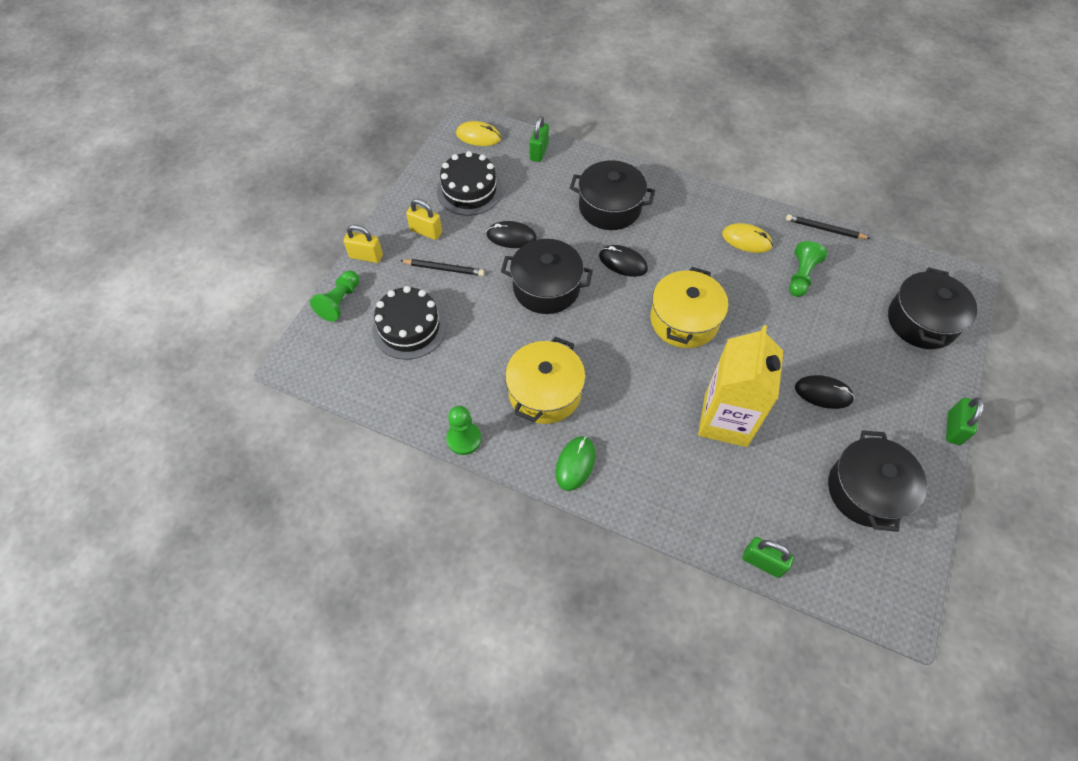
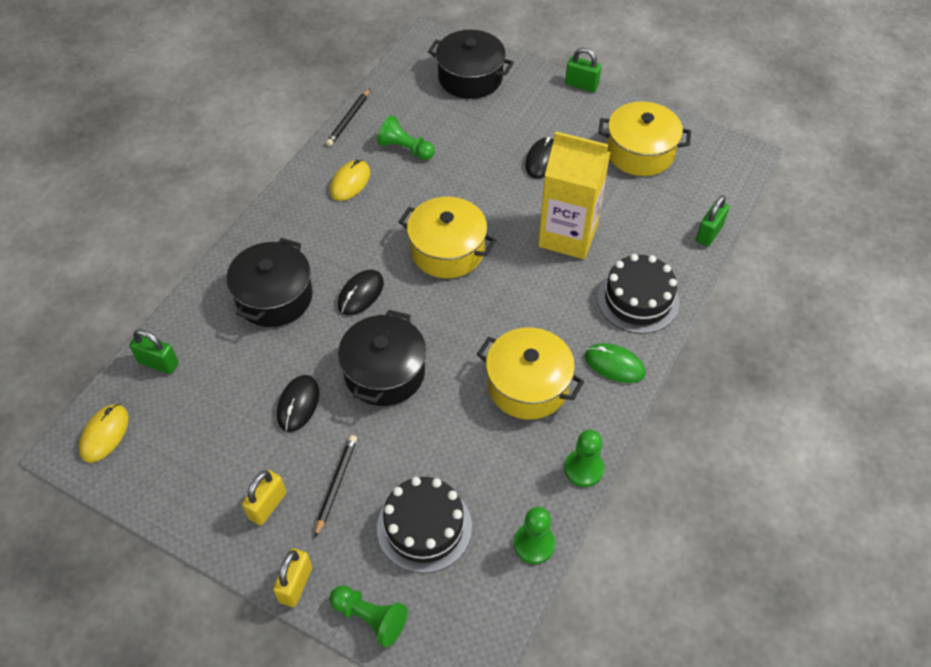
camera: 85 degrees left, 5 degrees down
(394, 403) = (534, 544): none -> green pawn
(469, 190) = (206, 449): black cake -> black cake (638, 300)
(866, 491) = (640, 152): black pot -> yellow pot

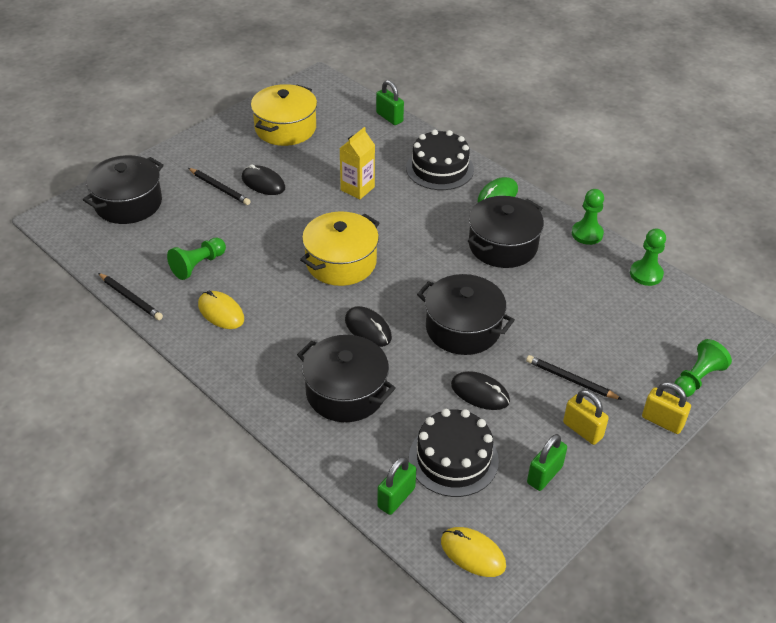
camera: 75 degrees left, 10 degrees down
(424, 527) = (621, 332): black cake -> black cake (453, 459)
(519, 131) = (220, 188): none -> black pencil
(528, 385) = (503, 245): yellow pot -> black pot
(568, 235) = (357, 188): yellow carton -> yellow carton, size x0.57
(581, 85) = (185, 139): green padlock -> green padlock (544, 475)

